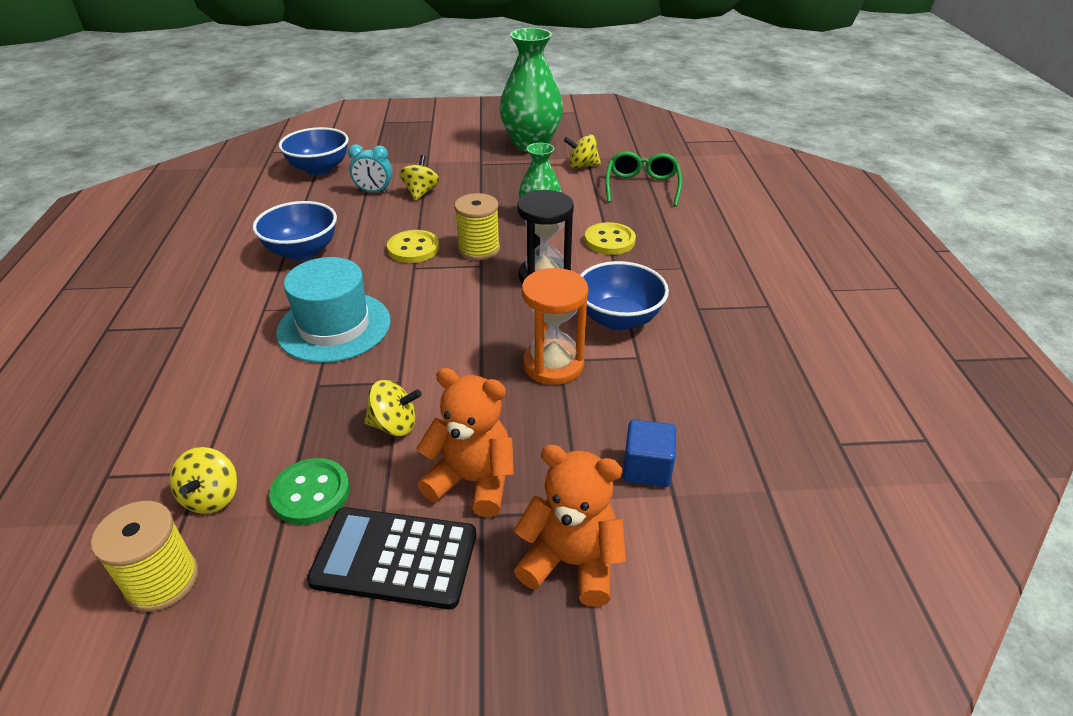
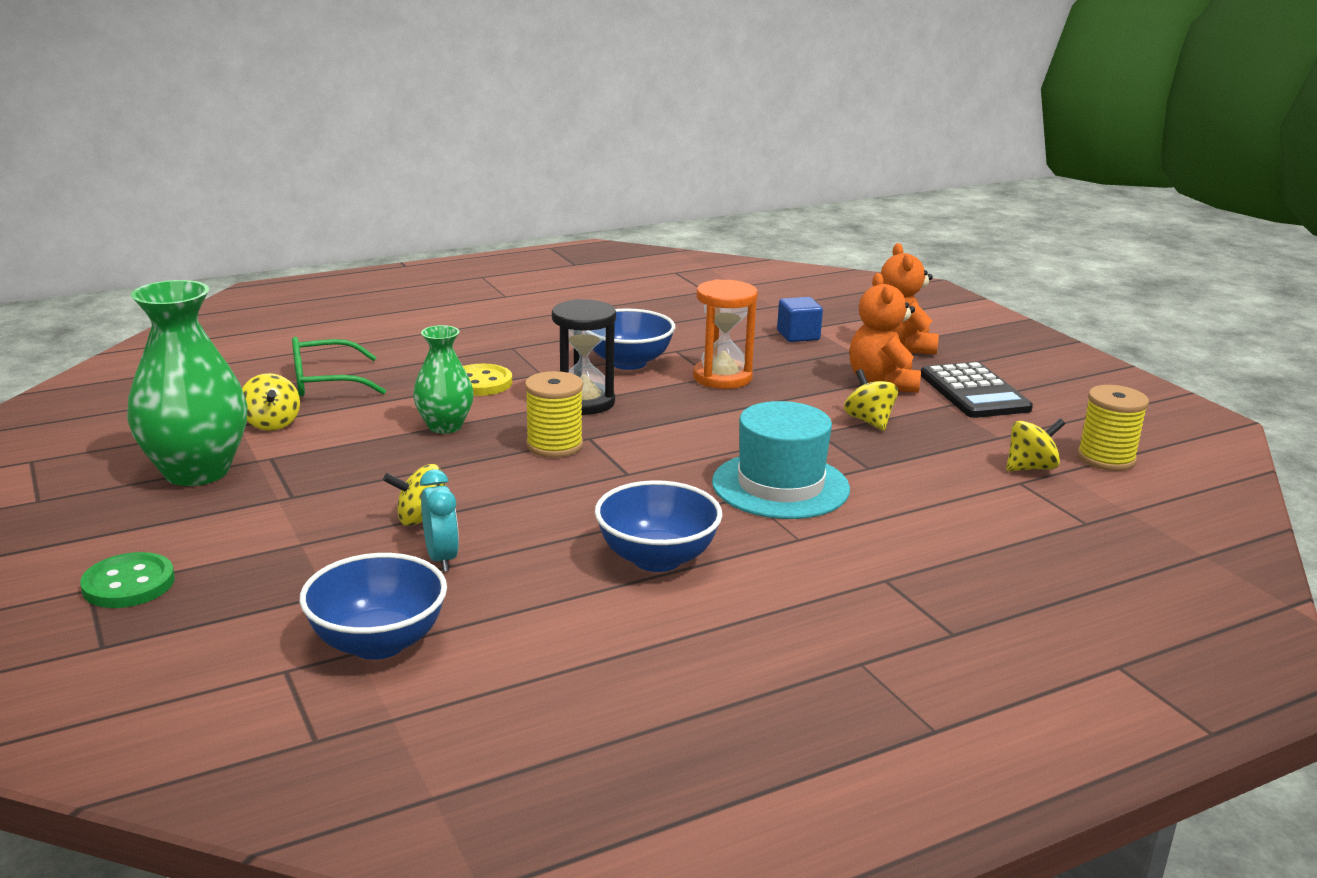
camera: 115 degrees left, 15 degrees down
(311, 493) = (972, 432): green button -> green button (128, 584)
(413, 248) = (585, 484): yellow button -> none

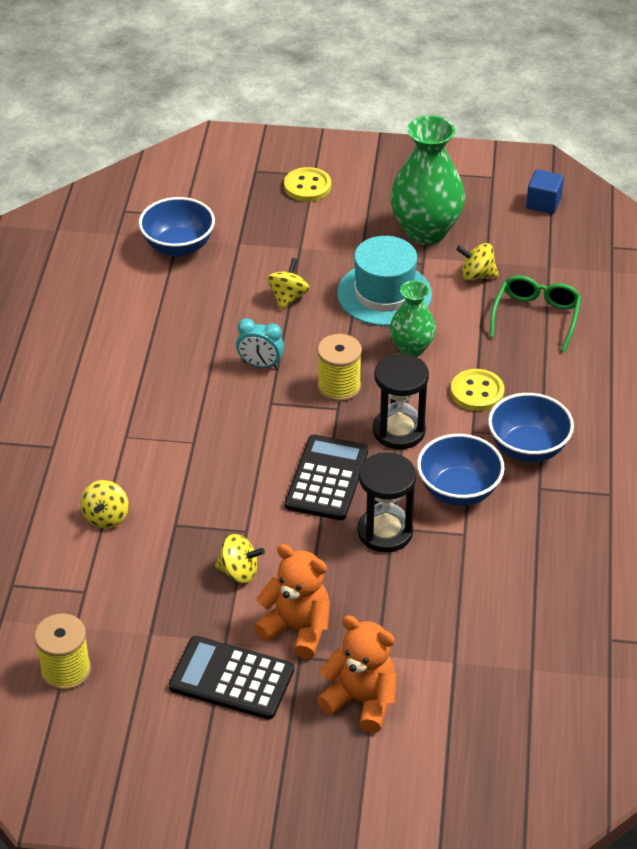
camera: 125 degrees right, 20 degrees up
(128, 584) = (307, 186): green button -> yellow button
(441, 558) = (237, 290): turquoise clock -> turquoise clock (260, 365)
(657, 558) = (161, 368): blue bowl -> blue bowl (527, 448)
(695, 416) = (327, 478): none -> black calculator
(722, 377) = (385, 532): orange hourglass -> black hourglass
(780, 486) = (191, 464): turquoise hat -> turquoise hat (384, 294)
(798, 336) = (439, 638): blue cube -> blue cube (543, 203)
(1030, 468) = (95, 613): yellow spinning top -> yellow spinning top (106, 517)

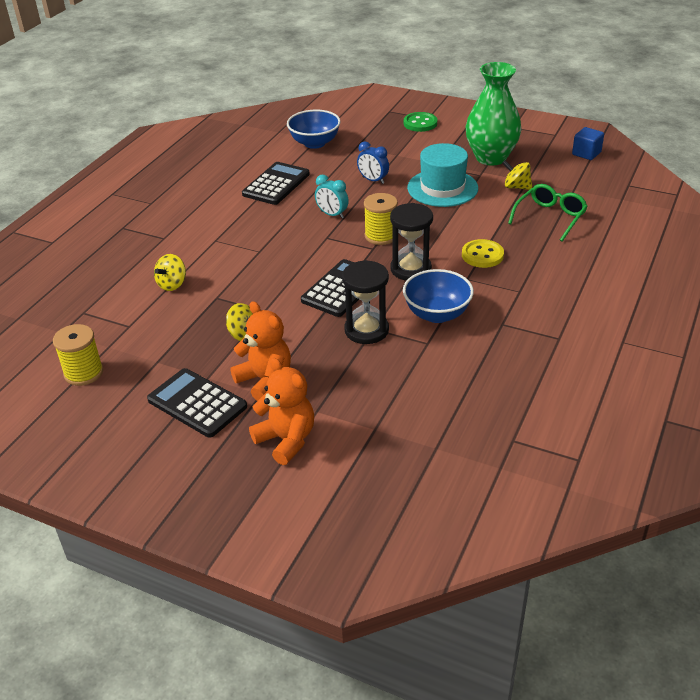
camera: 20 degrees right, 5 degrees down
(160, 328) = (276, 184): none -> black calculator
(288, 297) = (373, 180): yellow spinning top -> blue clock
(307, 186) = (420, 123): yellow button -> green button
(411, 348) = (446, 222): green vase -> none
(527, 448) = (505, 296): blue bowl -> none

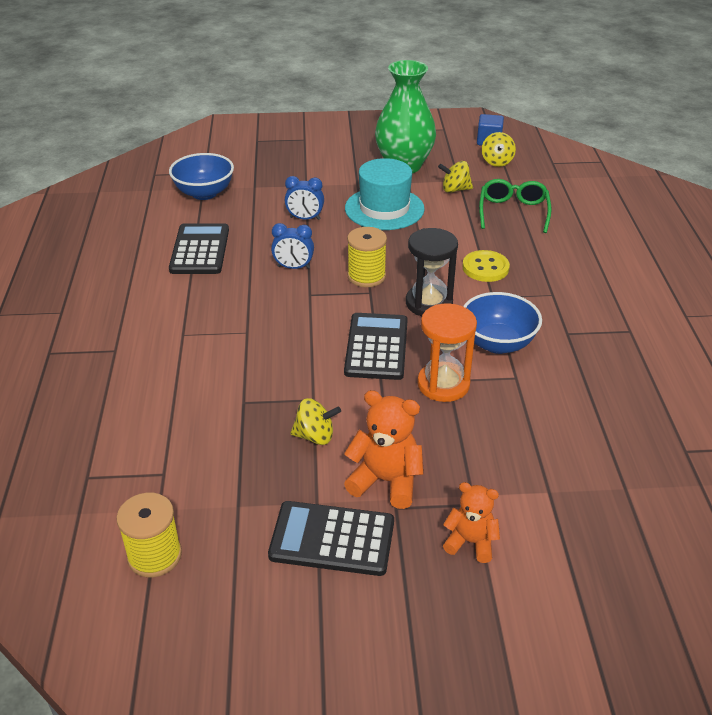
camera: 30 degrees left, 0 degrees up
(172, 284) = (175, 403): yellow spinning top -> yellow spinning top (497, 162)
(286, 440) = (470, 542): orange teddy bear -> orange teddy bear, size x0.66
(332, 214) = (293, 267): turquoise clock -> blue clock
(366, 330) = (443, 384): black hourglass -> orange hourglass
(420, 123) = (301, 146): green button -> none

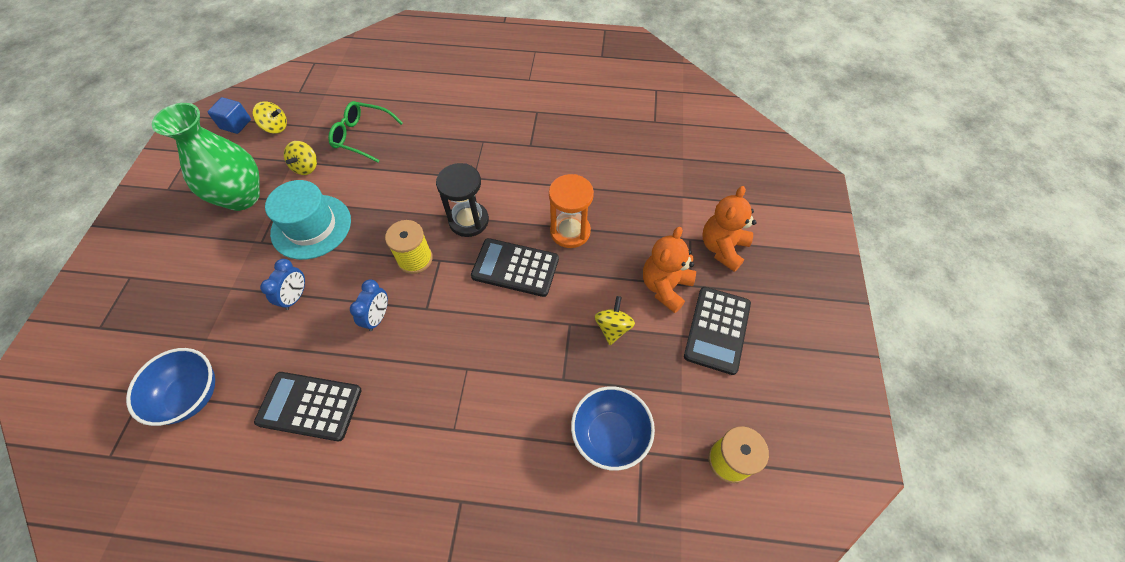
camera: 80 degrees left, 20 degrees up
(470, 542) = (722, 248): orange teddy bear -> orange teddy bear, size x1.51
(485, 268) = (434, 173): yellow button -> none
(497, 343) = (531, 188): blue bowl -> blue bowl (609, 435)

